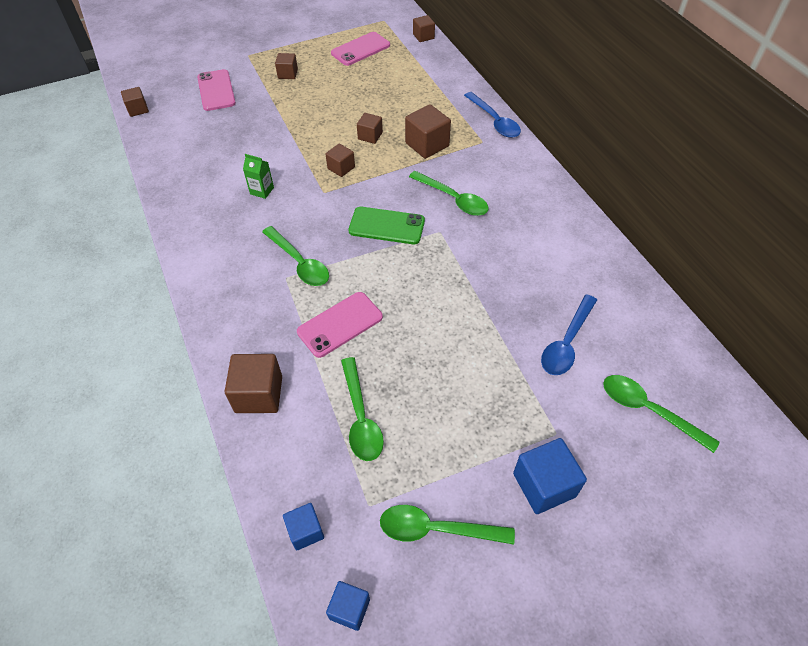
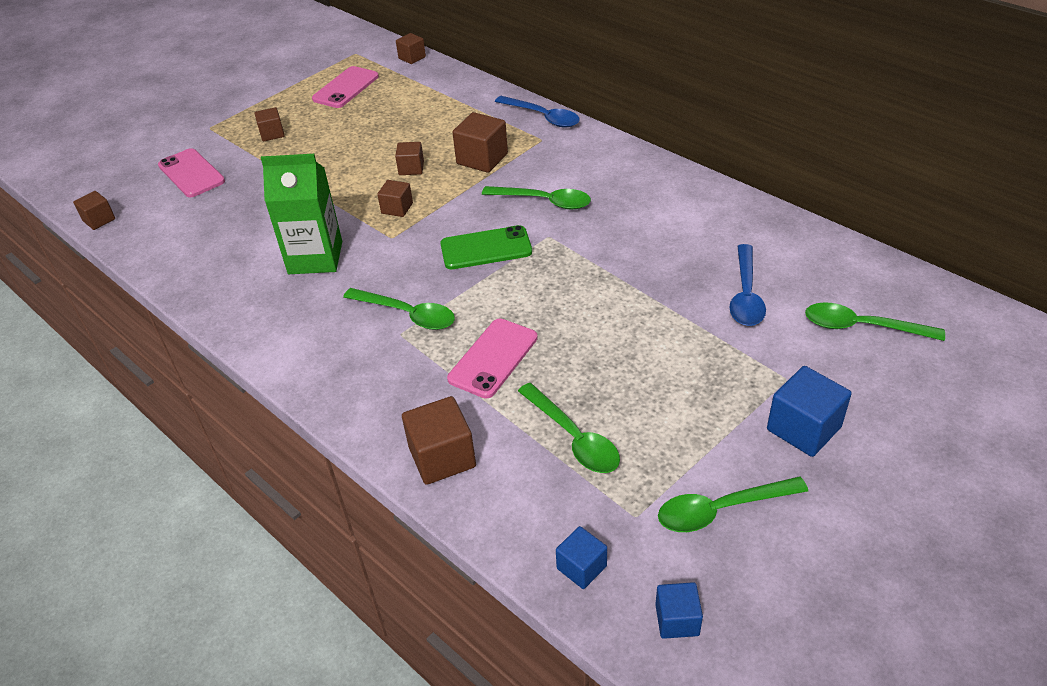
camera: 20 degrees left, 10 degrees down
(262, 191) = (315, 257): green carton -> green carton, size x2.16

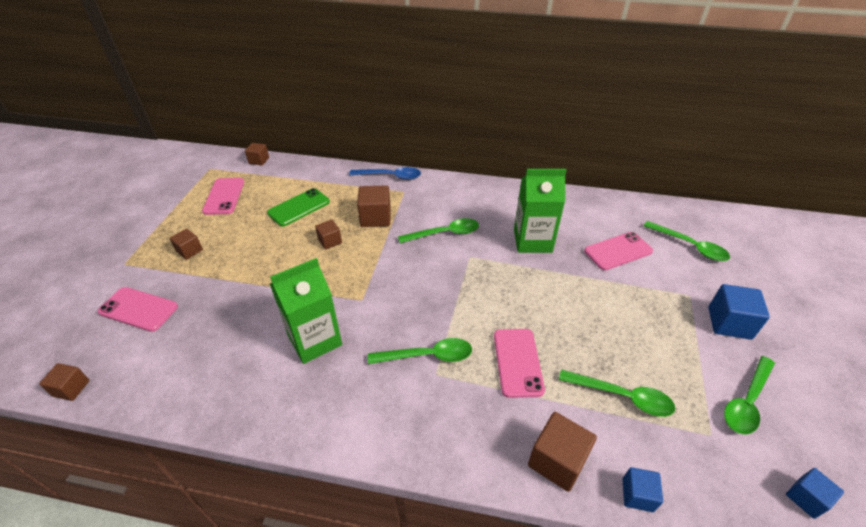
camera: 35 degrees left, 0 degrees up
(397, 208) = (346, 275): brown cube -> none
(486, 248) = (437, 281): green phone -> green phone (299, 207)
(581, 567) = (721, 495): blue cube -> blue cube (637, 495)
(643, 245) = (532, 241): none -> green carton
(745, 295) = (618, 251): blue spoon -> pink phone
(861, 327) = (690, 246): green spoon -> green spoon turned 120 degrees counterclockwise

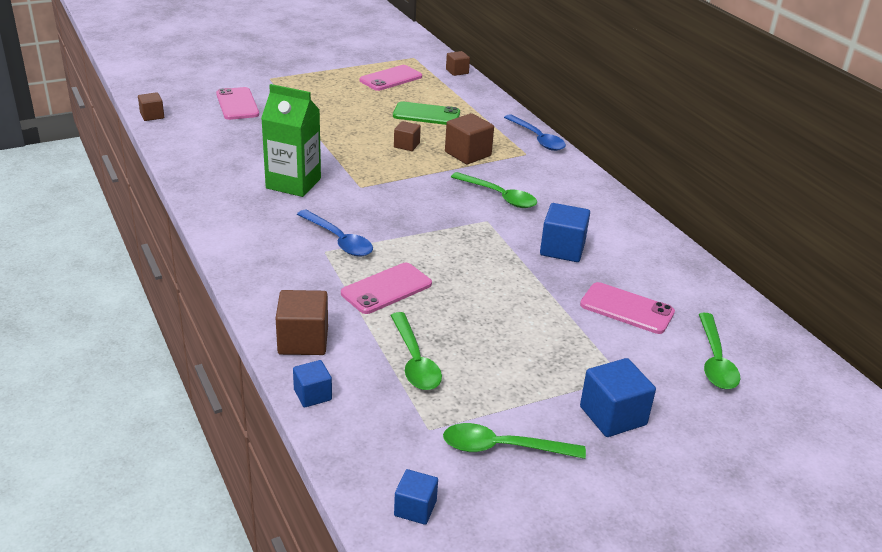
camera: 50 degrees right, 10 degrees down
(189, 251) = (314, 94): brown cube -> none
(428, 356) = (339, 240): green spoon -> blue spoon
(532, 241) = (562, 249): green carton -> blue cube

